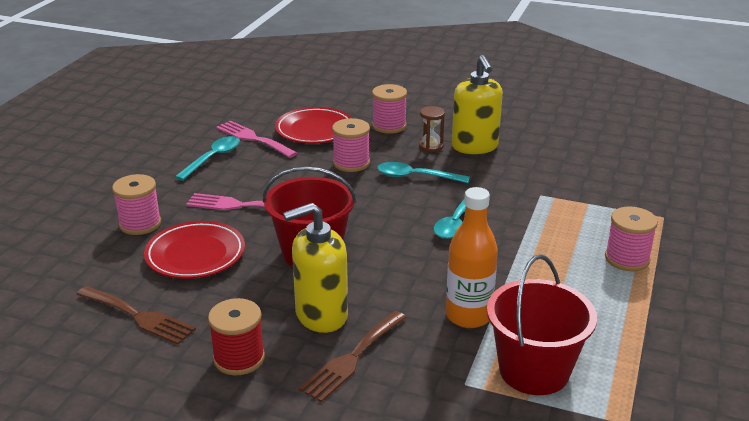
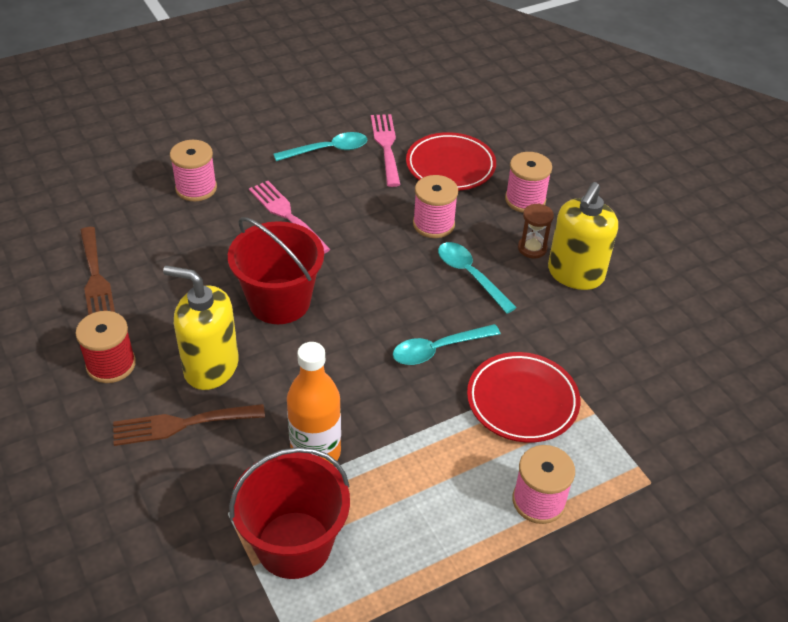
camera: 40 degrees right, 15 degrees up
(195, 255) = (197, 245): red plate -> red plate (522, 401)

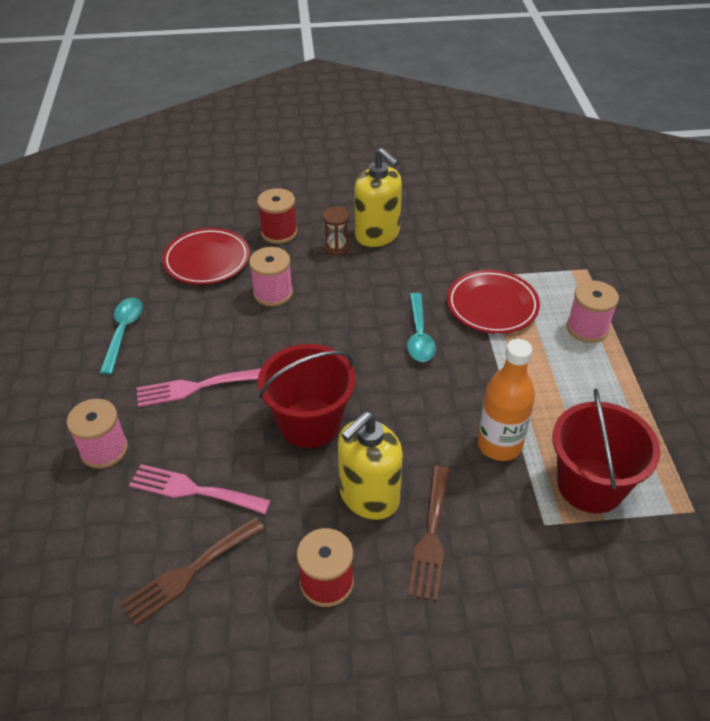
camera: 65 degrees left, 0 degrees up
(96, 278) = (189, 572): brown fork -> brown fork turned 135 degrees clockwise
(386, 146) = (149, 291): pink fork -> pink fork (193, 490)
(470, 275) = (347, 291): turquoise spoon -> none
(525, 200) = (279, 232): pink spool -> red spool

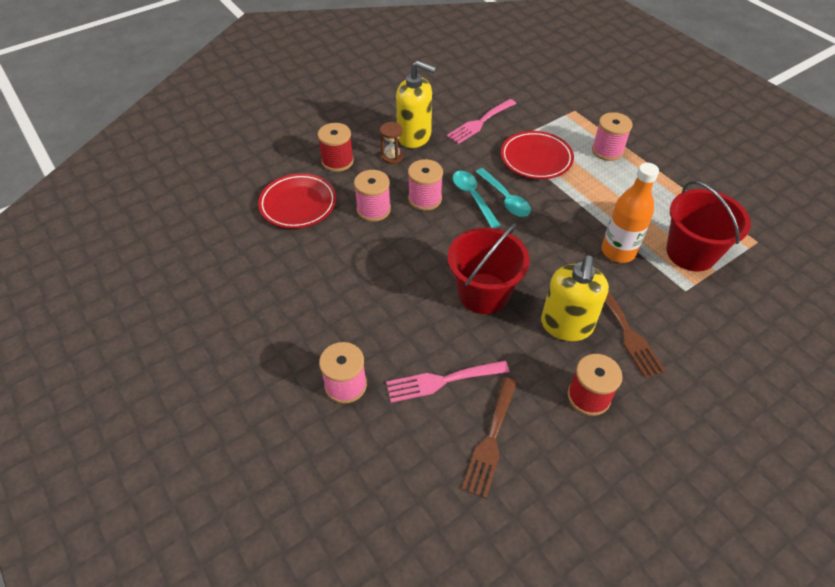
camera: 30 degrees left, 5 degrees up
(123, 332) = (278, 288): turquoise spoon -> turquoise spoon (473, 197)
(195, 387) = (376, 305): pink fork -> pink fork (479, 123)
(333, 302) = (425, 199): none -> pink spool

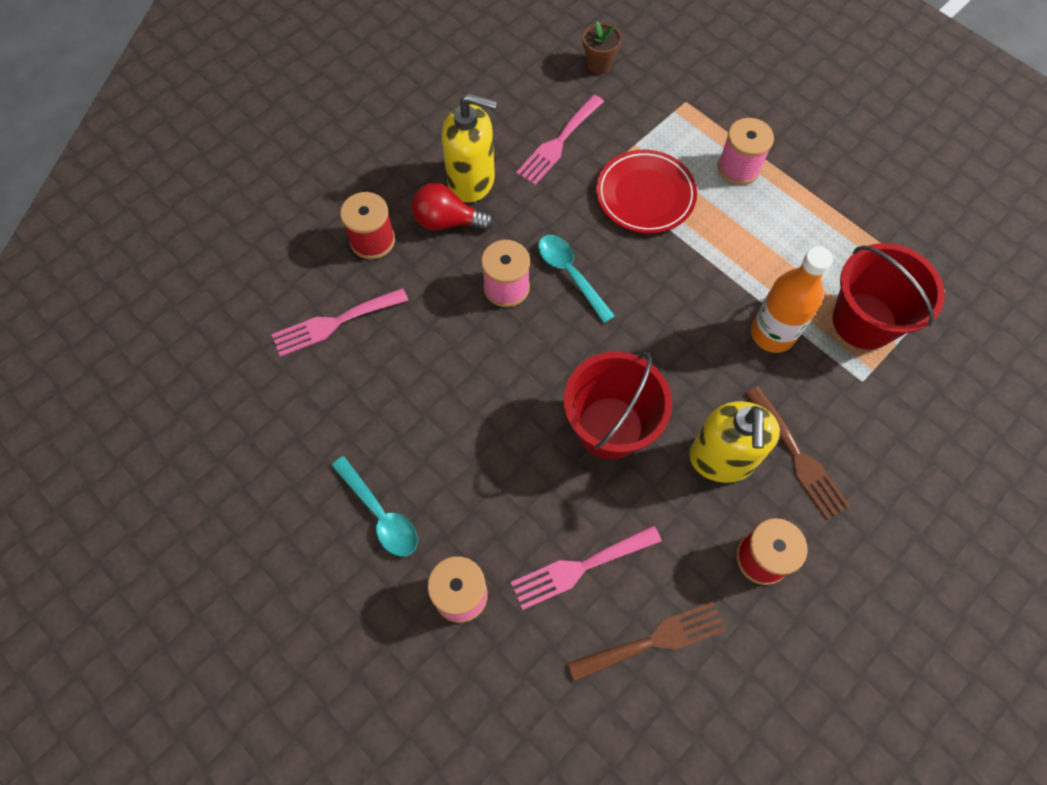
camera: 10 degrees left, 15 degrees up
(298, 204) = (334, 323): red plate -> pink fork
(373, 209) = (440, 316): pink spool -> none
(392, 157) = (447, 221): brown hourglass -> red light bulb
(491, 440) = (654, 640): brown fork -> brown fork turned 120 degrees counterclockwise
(505, 199) = (614, 270): turquoise spoon -> turquoise spoon (380, 514)
(517, 84) = (599, 64): none -> brown flower pot

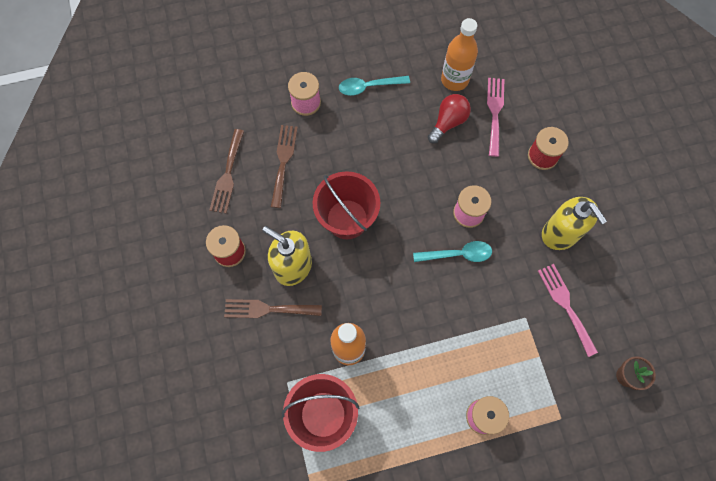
camera: 120 degrees right, 5 degrees up
(305, 399) = (454, 80): none -> orange bottle
(447, 221) = (535, 204): red light bulb -> red light bulb (448, 122)
(472, 181) = (560, 234): yellow soap dispenser -> yellow soap dispenser turned 75 degrees counterclockwise
(579, 568) = (283, 161): pink fork -> brown fork
(645, 195) = (493, 336): red plate -> none

